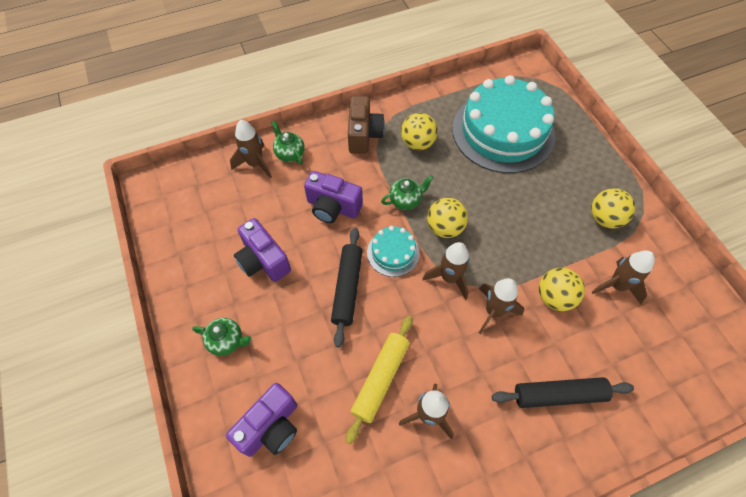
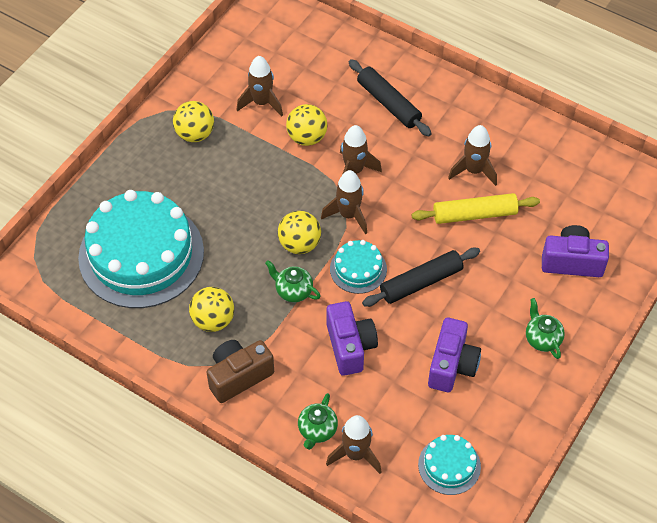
camera: 125 degrees left, 5 degrees down
(198, 209) = (449, 465): none -> turquoise cake

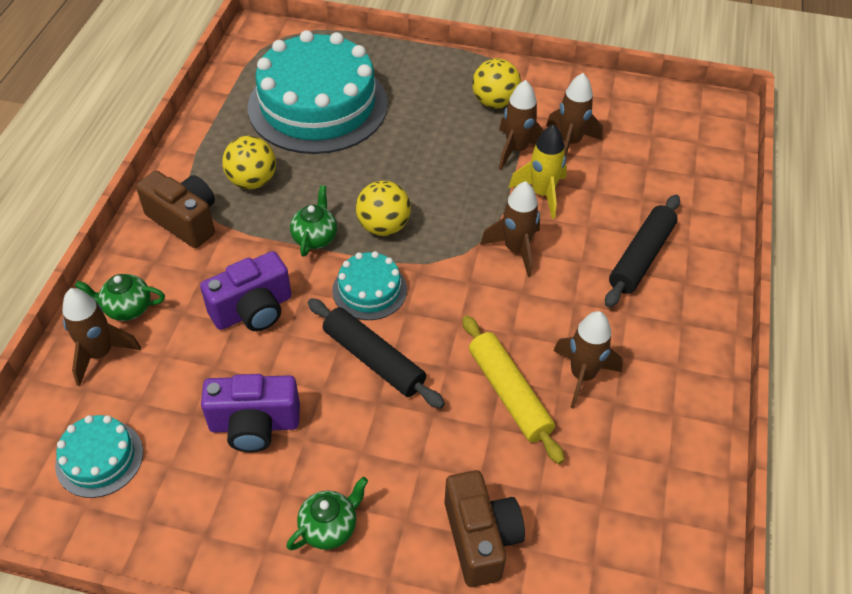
camera: 70 degrees right, 5 degrees down
(307, 137) = (542, 194): yellow ball -> yellow rocket
(348, 215) = (446, 261): brown rocket -> brown rocket (516, 150)
(572, 262) = (480, 538): purple camera -> brown camera

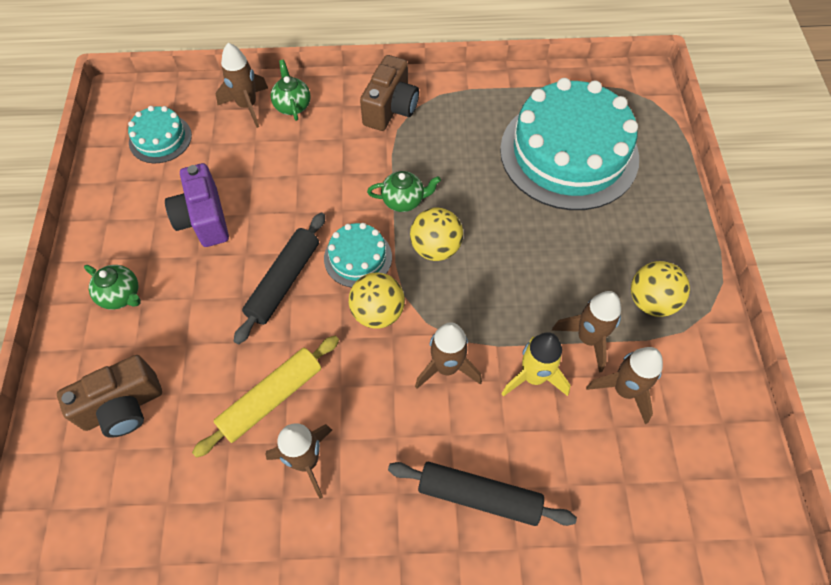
camera: 75 degrees right, 10 degrees up
(252, 181) = (452, 137): yellow ball -> yellow ball (378, 312)
(253, 310) = (312, 183): purple camera -> none

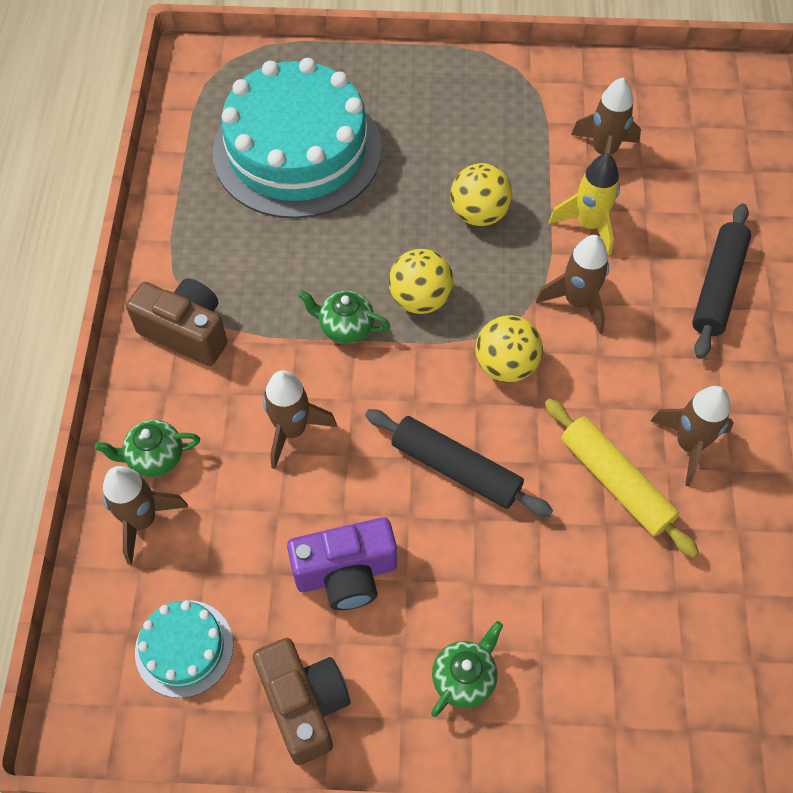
camera: 85 degrees left, 0 degrees up
(123, 407) = (628, 657): brown camera -> brown camera (304, 704)
(358, 258) = (427, 383): turquoise cake -> none
(403, 201) = (345, 327): green teapot -> green teapot turned 75 degrees counterclockwise
(588, 338) = (545, 172): brown rocket -> brown rocket (292, 430)
(651, 301) = (504, 112): yellow ball -> yellow ball (479, 214)

